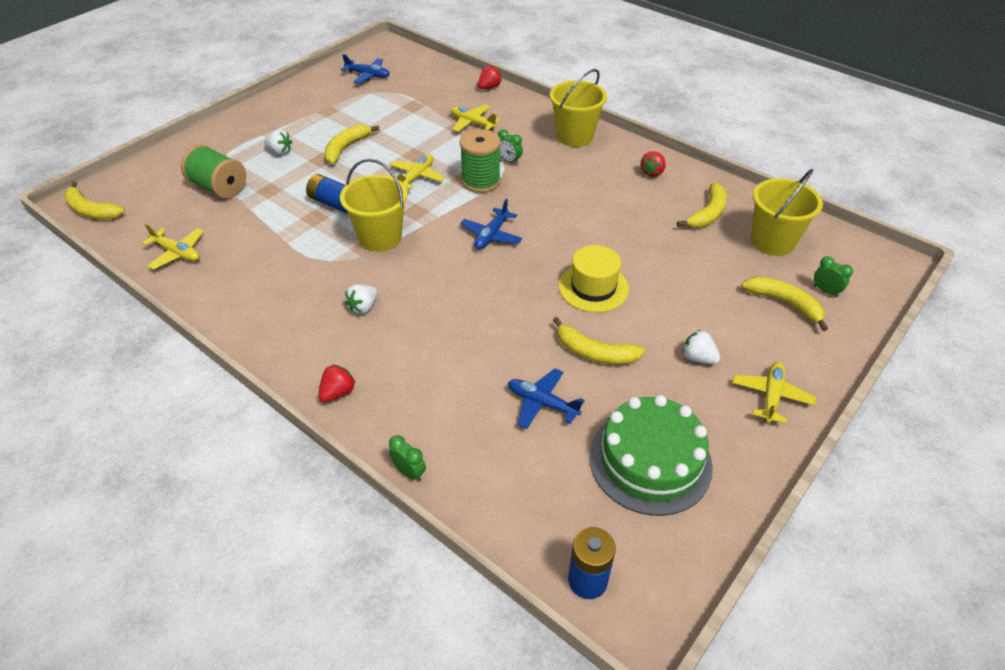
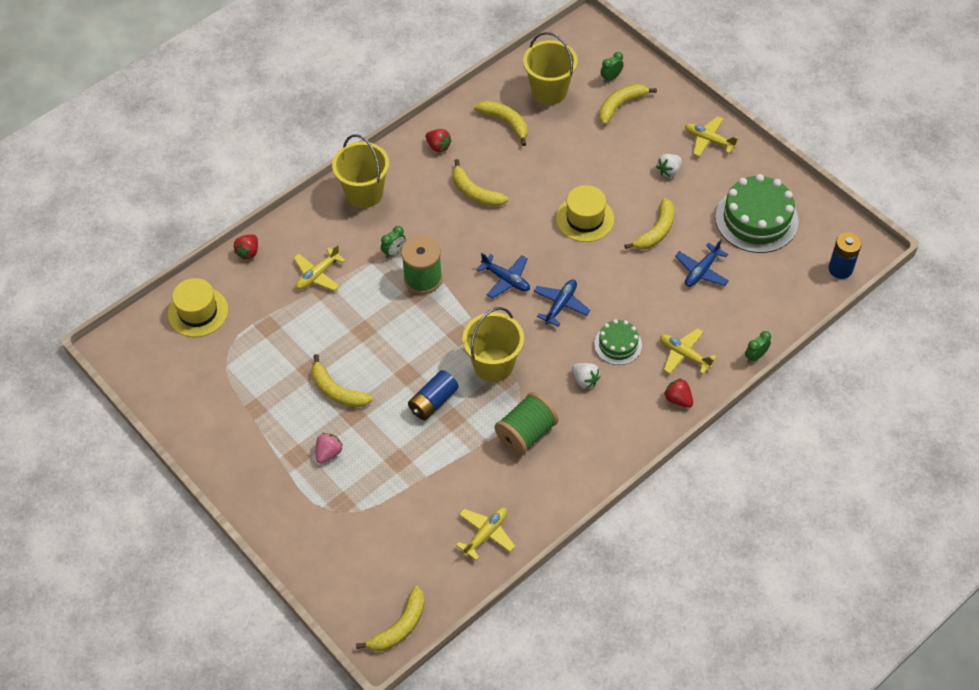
camera: 80 degrees left, 10 degrees up
(219, 188) = (383, 507): green spool -> green spool (526, 433)
(280, 152) = (328, 453): white strawberry -> pink strawberry
(368, 75) = (185, 367): blue plane -> blue plane (561, 305)
(415, 331) = (618, 344): none -> green cake
(416, 177) = (404, 330): yellow plane -> yellow plane (684, 355)
(423, 73) = (198, 312): none -> yellow hat
(489, 87) = (248, 252): red strawberry -> red strawberry turned 120 degrees counterclockwise
(601, 203) = (475, 192): none -> yellow banana

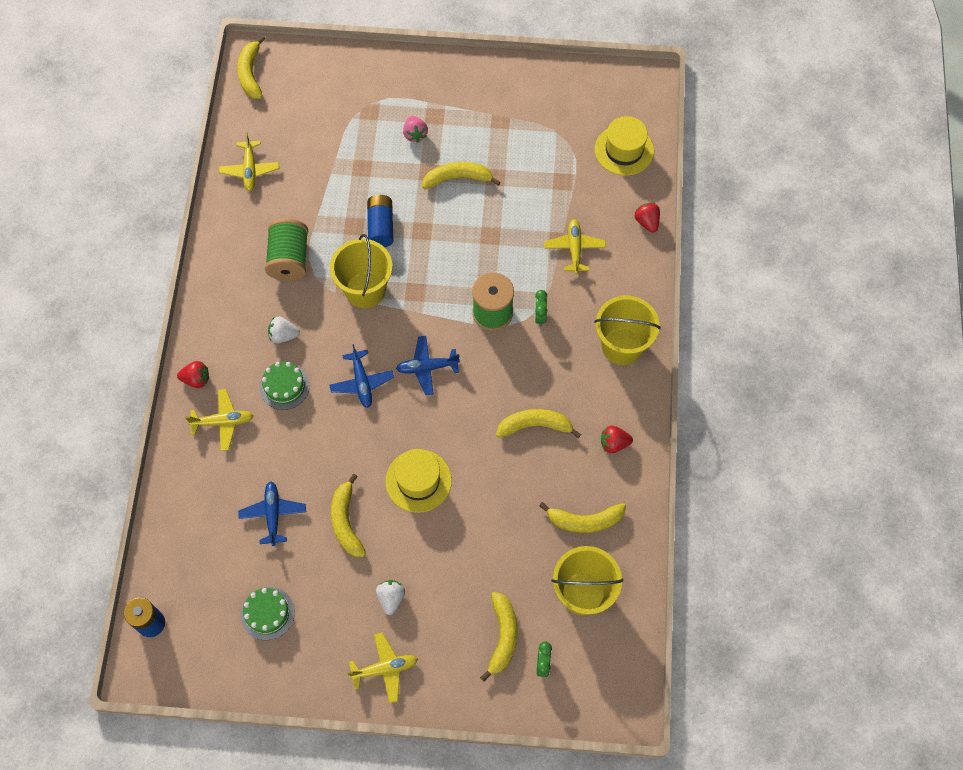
camera: 135 degrees right, 10 degrees up
(755, 356) = (163, 469): green clock -> none
(756, 219) = (267, 613): green cake -> green cake, size x0.55

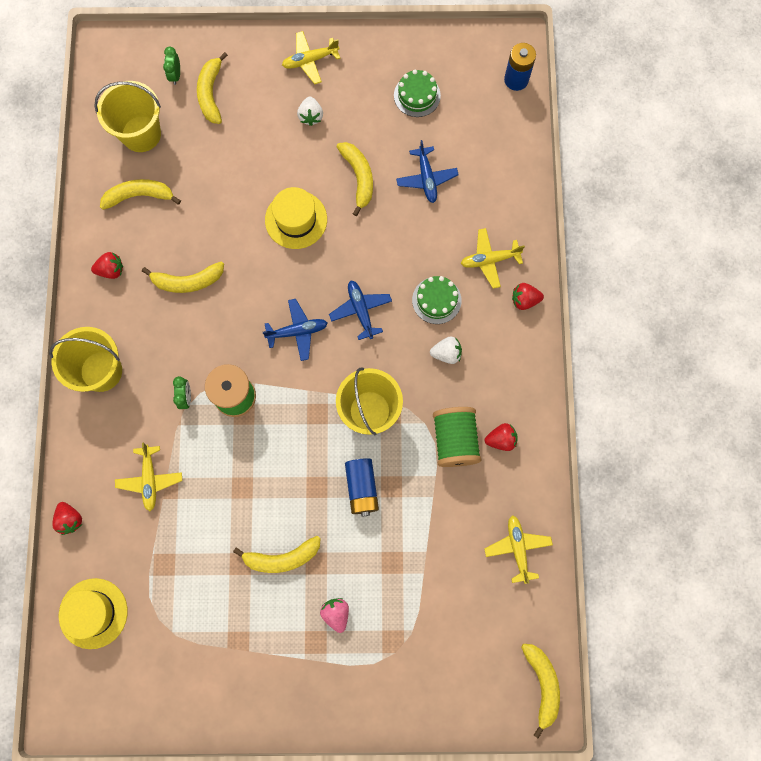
camera: 175 degrees right, 10 degrees up
(246, 256) = (501, 439): none -> red strawberry

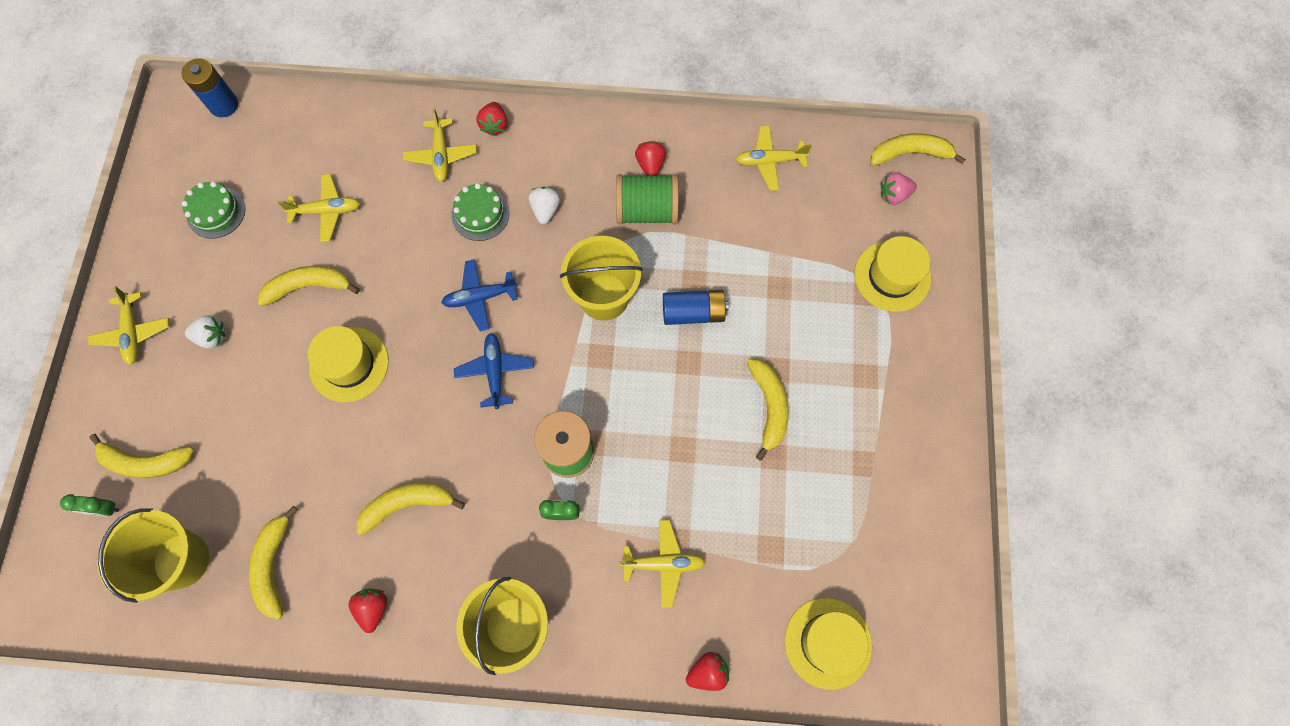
camera: 85 degrees left, 5 degrees down
(188, 281) = (407, 504): yellow banana -> yellow banana turned 105 degrees counterclockwise
(336, 613) = (834, 351): pink strawberry -> pink strawberry (894, 195)
(412, 666) = (892, 276): none -> yellow hat
(426, 178) = (326, 211): blue plane -> yellow plane

